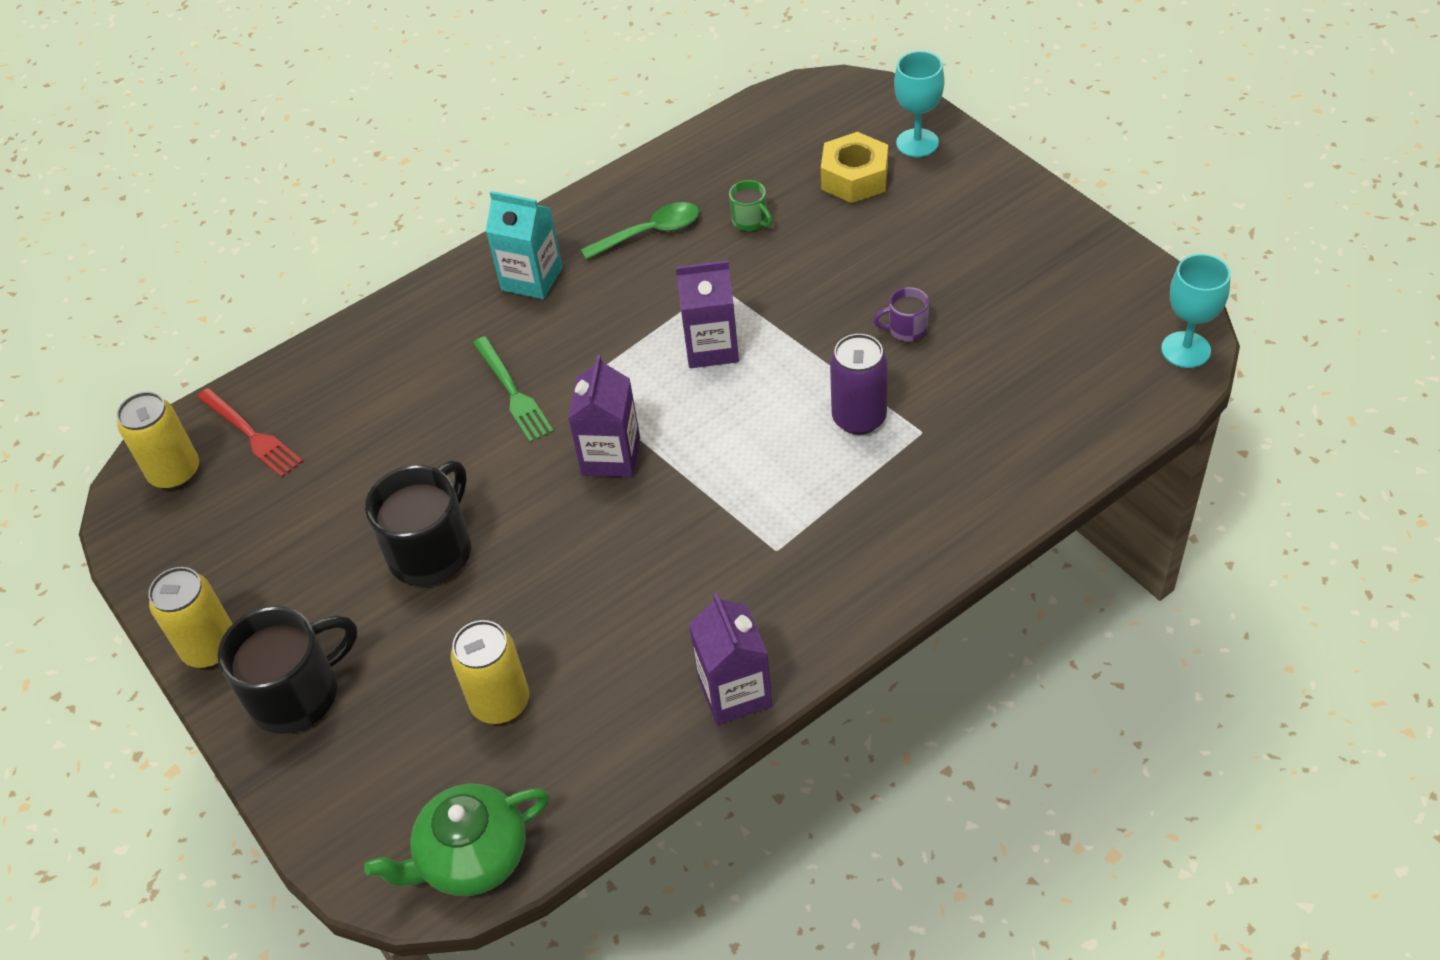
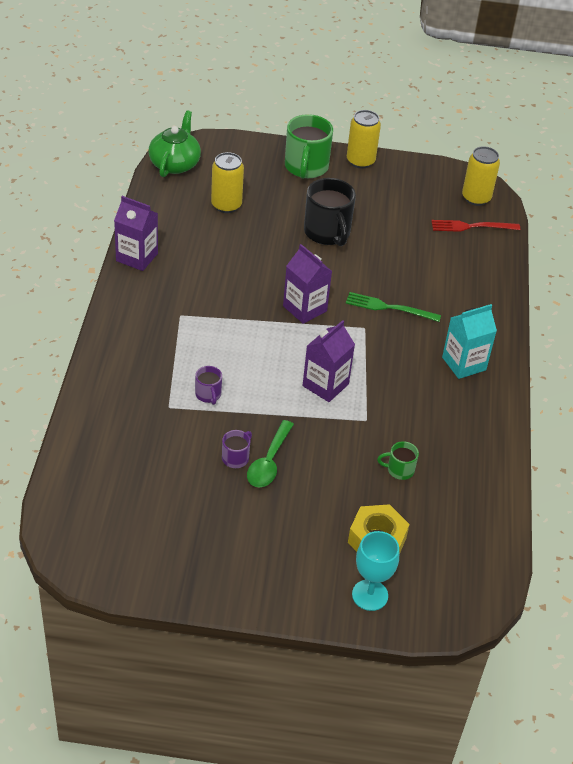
camera: 125 degrees right, 5 degrees down
(297, 694) = (306, 167): black mug -> green mug
(650, 233) = (442, 427): green spoon -> green spoon (269, 462)
(859, 418) = (208, 395): purple can -> purple mug
(1185, 350) = (64, 544): turquoise goblet -> none

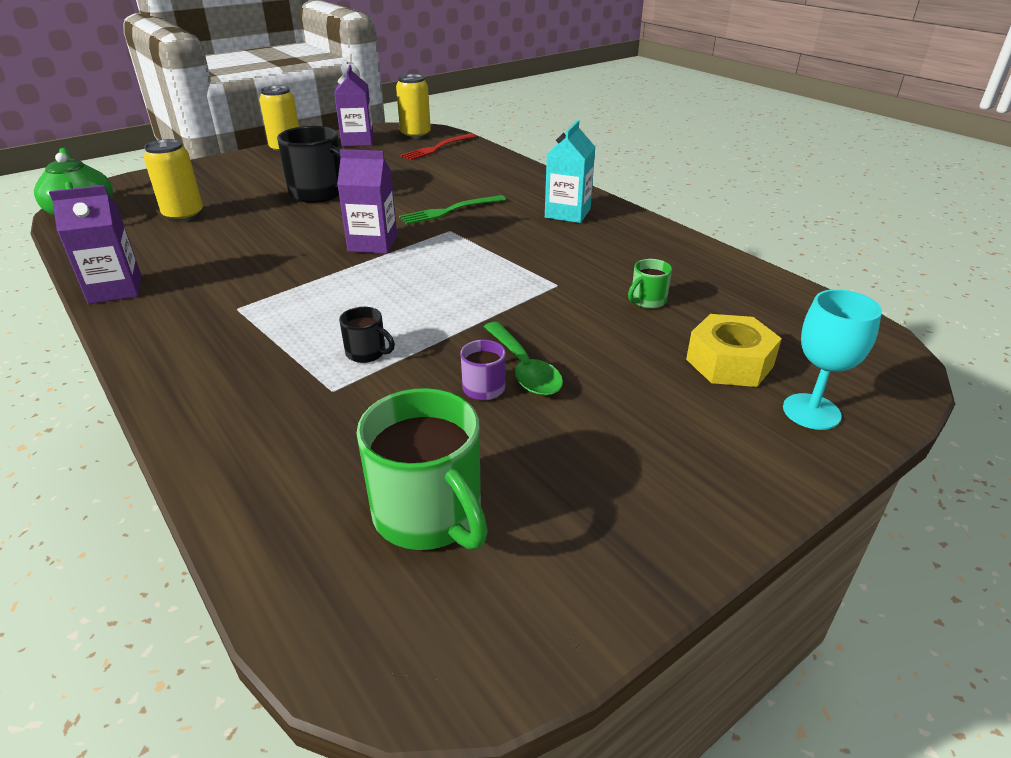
camera: 40 degrees left, 10 degrees down
(208, 395) = (367, 353): purple mug -> black mug
(306, 167) = (238, 168): green mug -> green mug (429, 514)
(325, 385) = (479, 281): purple carton -> purple carton (358, 141)

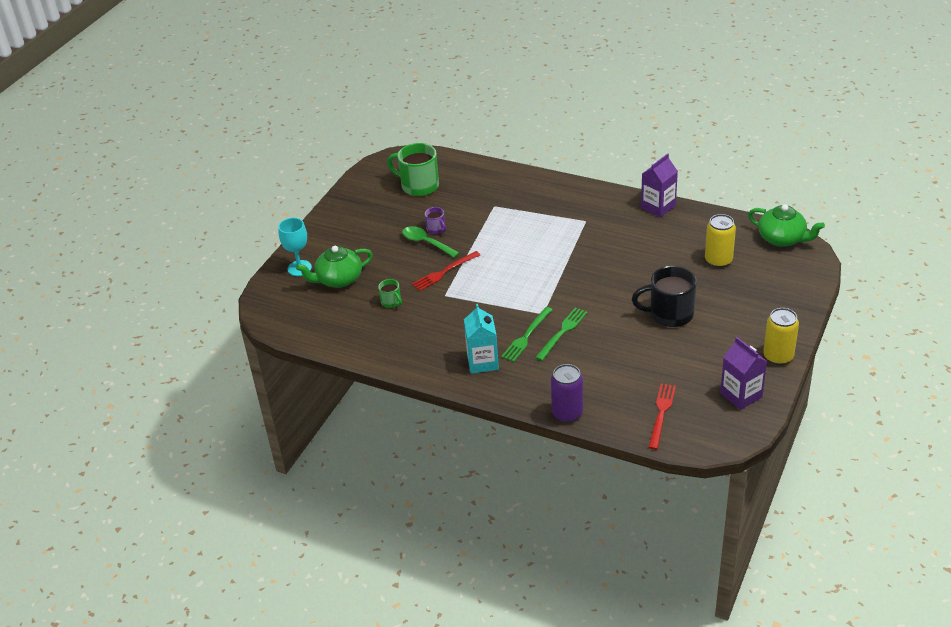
camera: 155 degrees right, 5 degrees up
(367, 353) = (499, 224): black mug -> none
(373, 243) = (575, 284): purple carton -> none
(415, 135) = (707, 429): yellow can -> none
(493, 218) = (526, 336): none -> green fork
(519, 165) = (567, 413): none -> purple can
(532, 313) = (444, 272): none -> red fork
(647, 301) = (391, 302): green mug -> green mug turned 120 degrees clockwise
(729, 362) = (338, 279): yellow nut -> green teapot

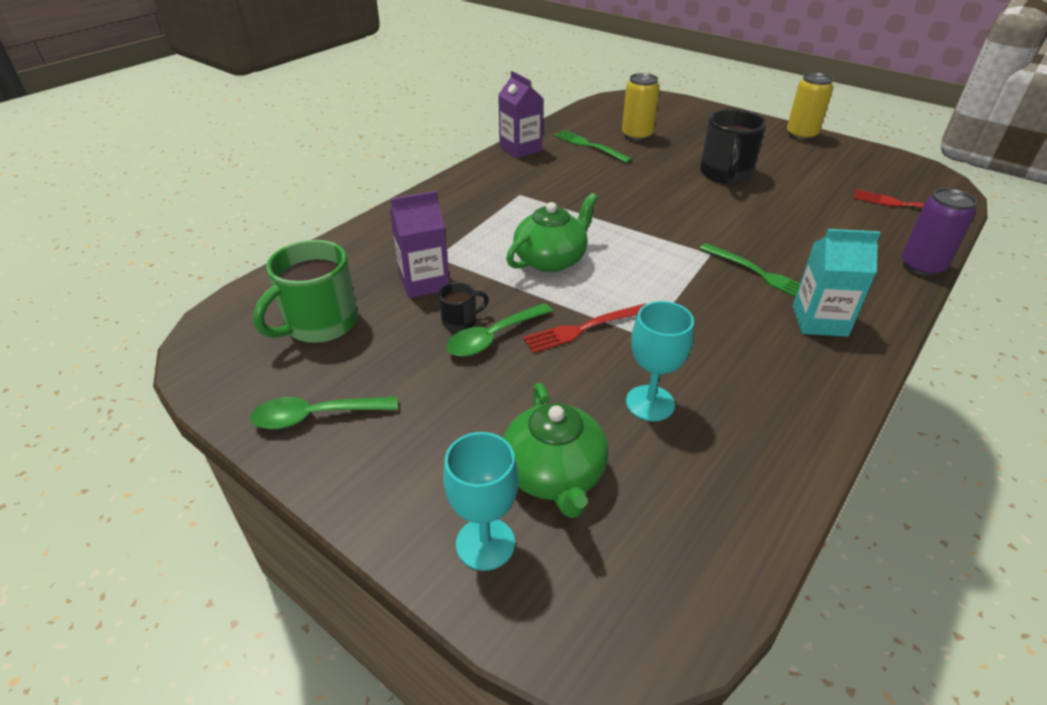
camera: 80 degrees left, 0 degrees up
(355, 206) = (315, 416): none -> green spoon
(391, 302) = (650, 403): green mug -> turquoise goblet
(436, 229) = (460, 321): purple mug -> black mug
(444, 272) = (584, 328): red fork -> red fork turned 90 degrees clockwise
(562, 332) = (753, 245): green fork -> green fork (589, 146)
(741, 395) = (864, 160): purple carton -> purple carton (424, 282)
(782, 239) = (613, 103): green teapot -> green teapot (551, 260)

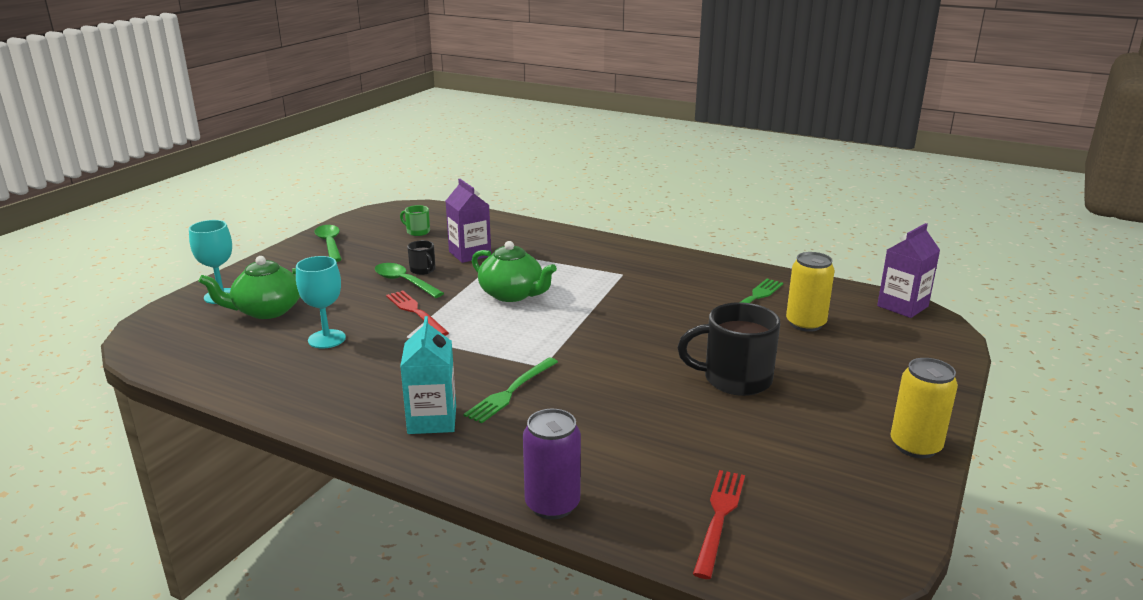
camera: 80 degrees right, 15 degrees down
(319, 324) = (417, 232): green mug -> green mug, size x0.49
(520, 149) = (720, 267): purple carton -> purple carton (902, 306)

